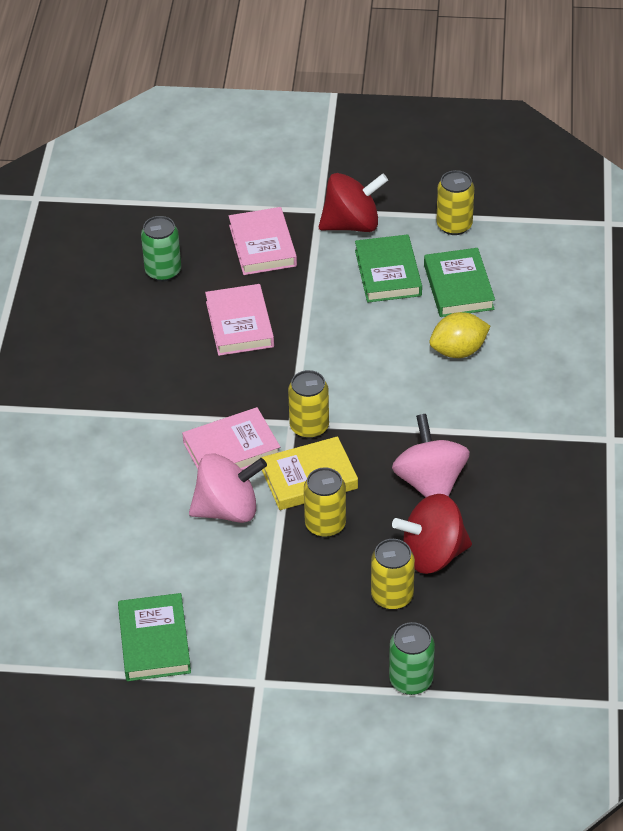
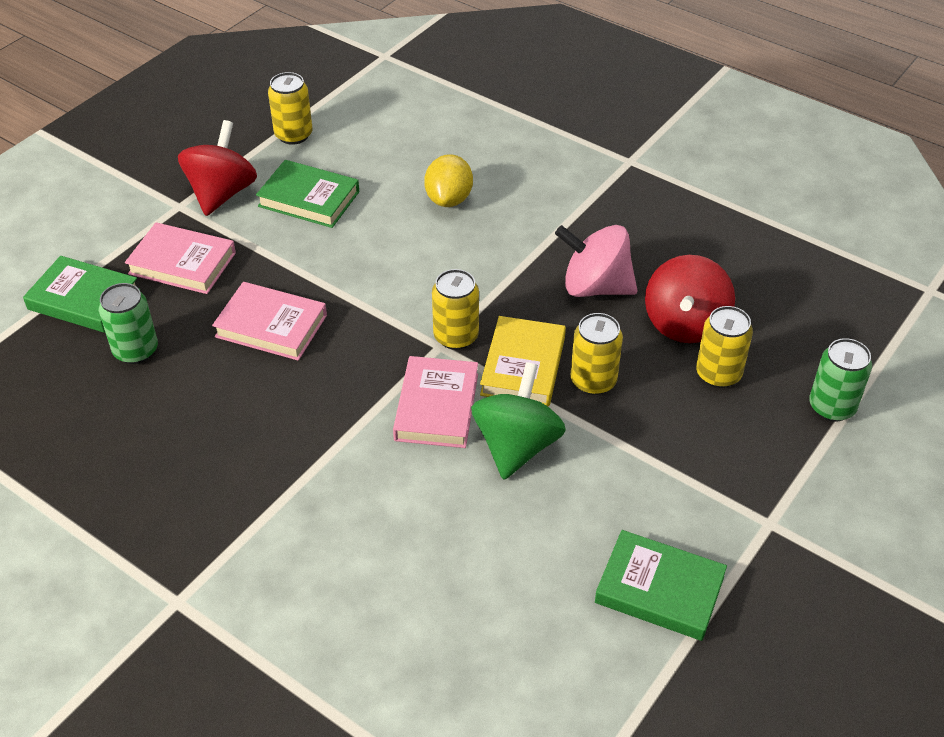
camera: 60 degrees left, 0 degrees up
(228, 509) = (516, 446): pink spinning top -> green spinning top
(458, 287) = (371, 165): green book -> green book (84, 299)

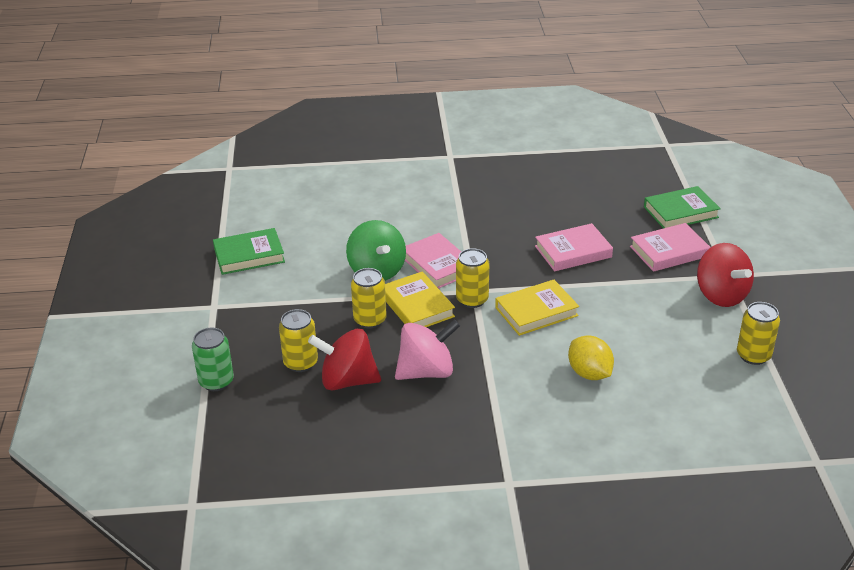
camera: 140 degrees right, 10 degrees down
(136, 350) = (616, 209): green can -> none
(309, 199) = (669, 322): green book -> none
(410, 283) = (536, 311): none -> yellow book
(685, 324) = (347, 381): red spinning top -> red spinning top turned 60 degrees counterclockwise

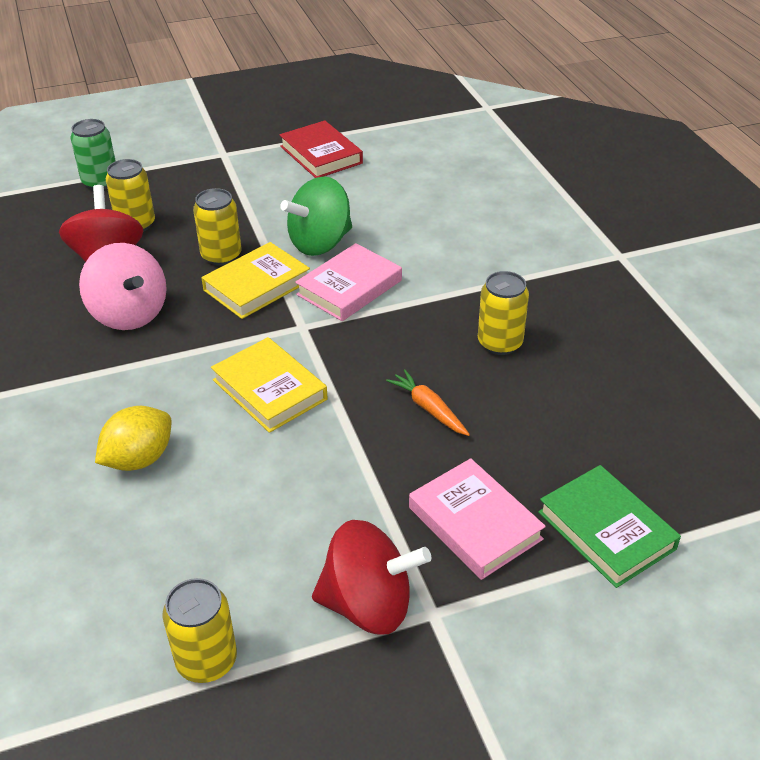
camera: 75 degrees right, 5 degrees up
(249, 255) = (321, 155): green book -> red book
(472, 300) = (281, 328): yellow can -> yellow can (500, 343)
(573, 252) = (429, 409): pink book -> orange carrot
(721, 295) = (368, 605): red spinning top -> red spinning top turned 135 degrees counterclockwise

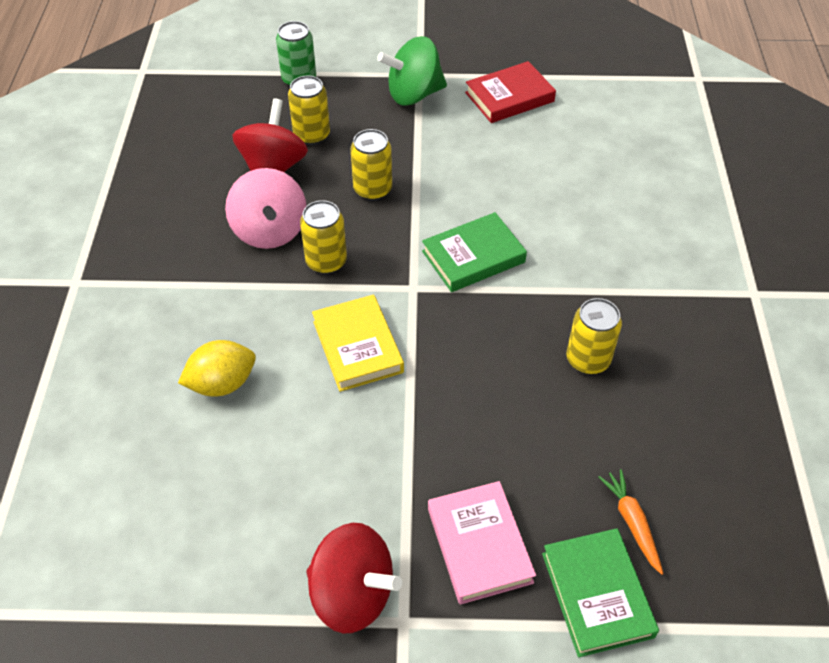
camera: 20 degrees right, 10 degrees up
(206, 660) = (201, 598): yellow can -> yellow can (326, 261)
(257, 285) = (391, 231): yellow book -> none
(320, 243) = (467, 199): green spinning top -> green spinning top (414, 94)
(321, 155) = (509, 97): red book -> red book turned 75 degrees clockwise
(349, 287) = (473, 257): pink book -> green book
(429, 409) = (490, 411): orange carrot -> orange carrot (632, 523)

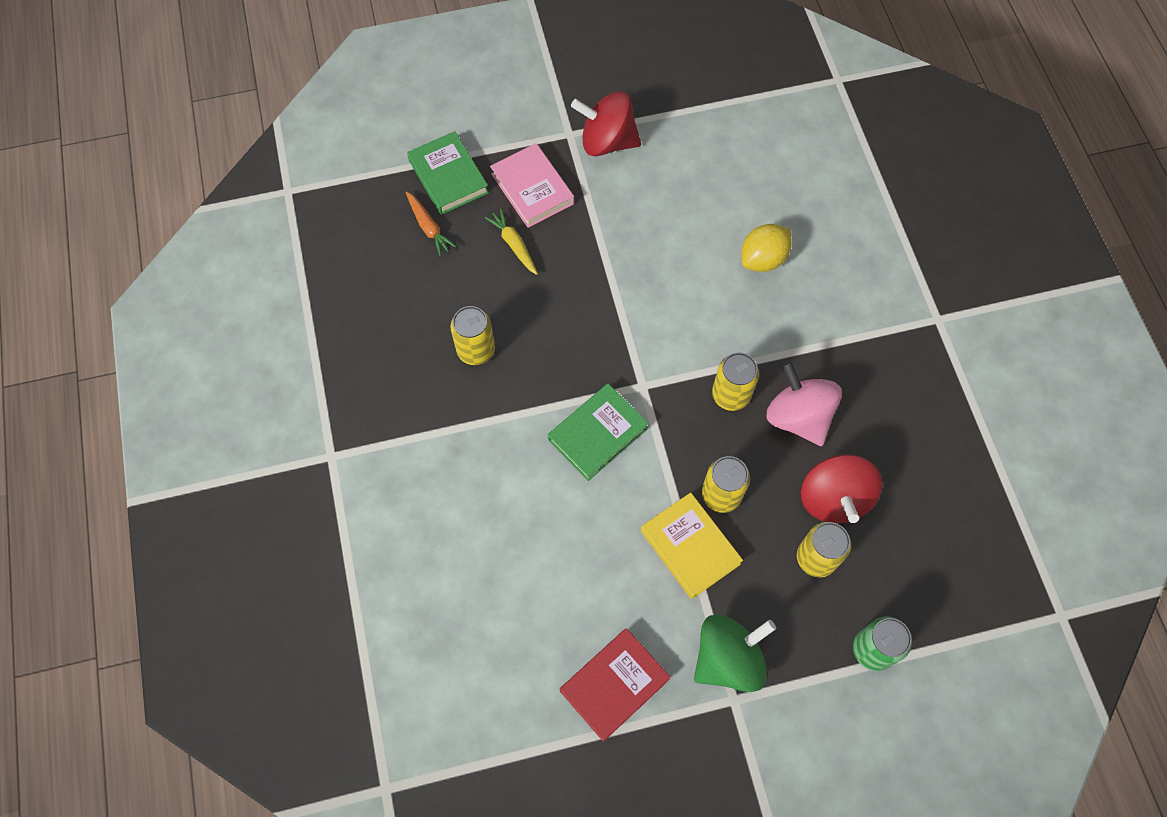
camera: 165 degrees right, 15 degrees up
(358, 346) = (669, 316): yellow book -> yellow book (690, 547)
(520, 471) = (514, 245): none -> yellow carrot

